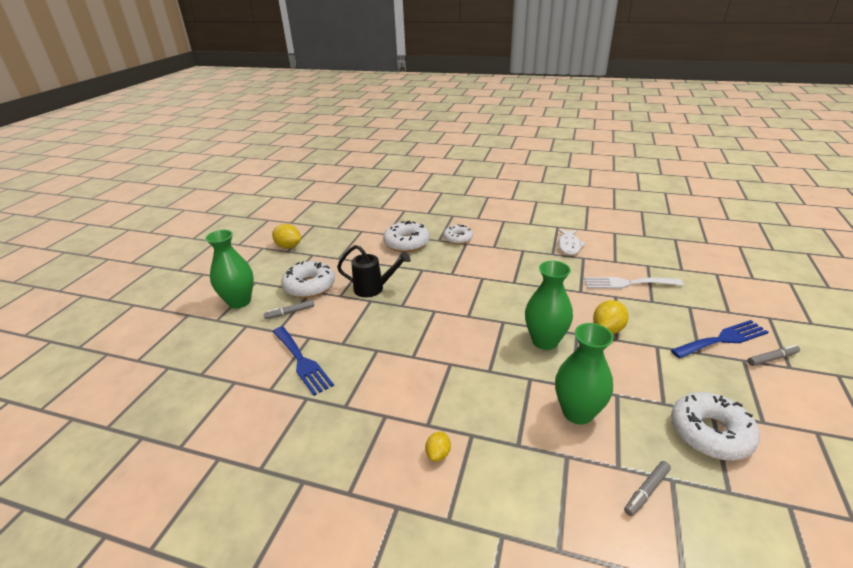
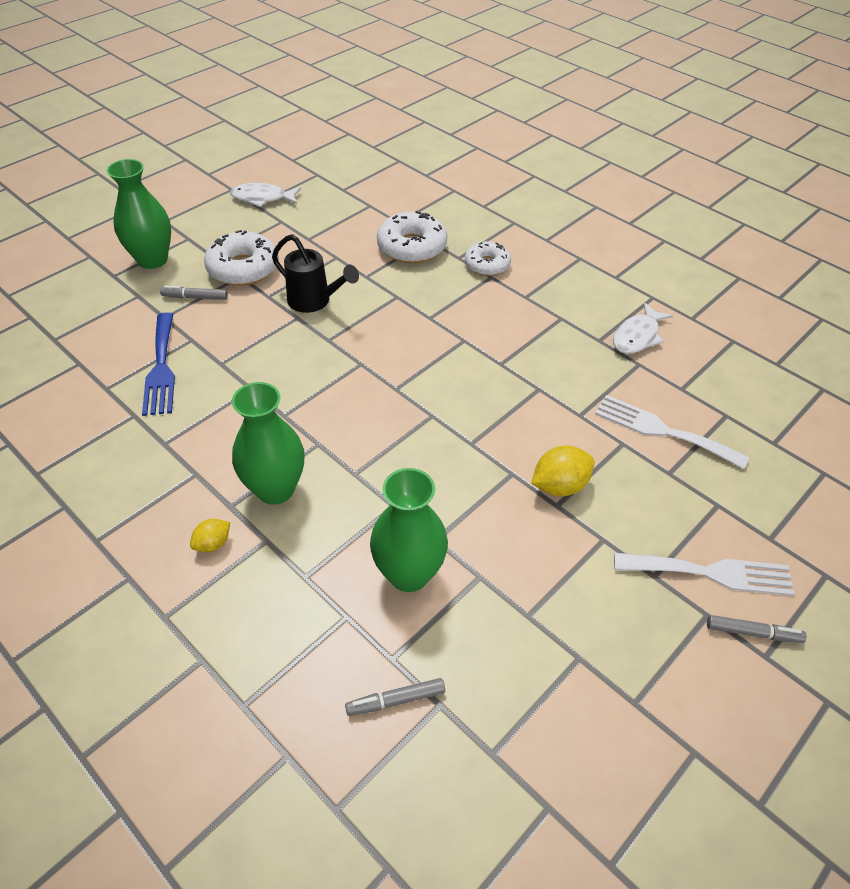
camera: 25 degrees right, 15 degrees up
(288, 246) = (262, 198): yellow lemon -> white fish
(545, 341) = (459, 465): green vase -> green vase (275, 489)
(710, 433) = (546, 679): white donut -> none
(722, 339) = (711, 573): blue fork -> white fork

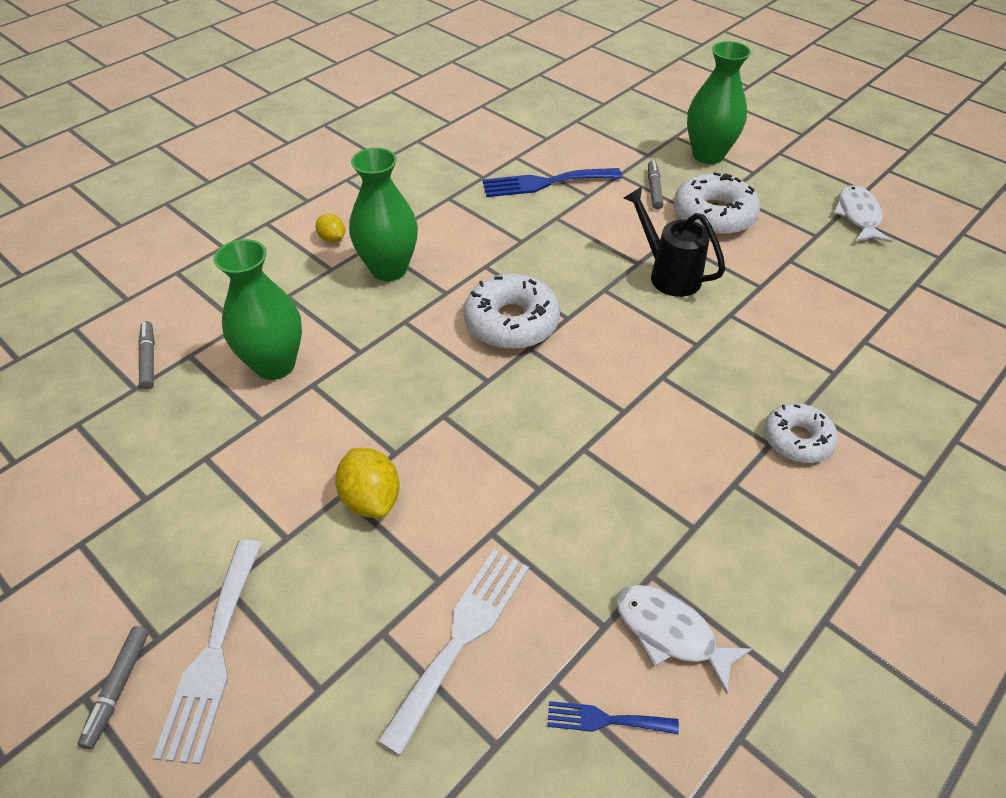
camera: 90 degrees right, 0 degrees up
(314, 302) = (668, 274): black watering can -> black watering can turned 105 degrees clockwise
(412, 247) = (809, 356): white donut -> white donut (511, 322)
(698, 368) = (605, 720): none -> blue fork

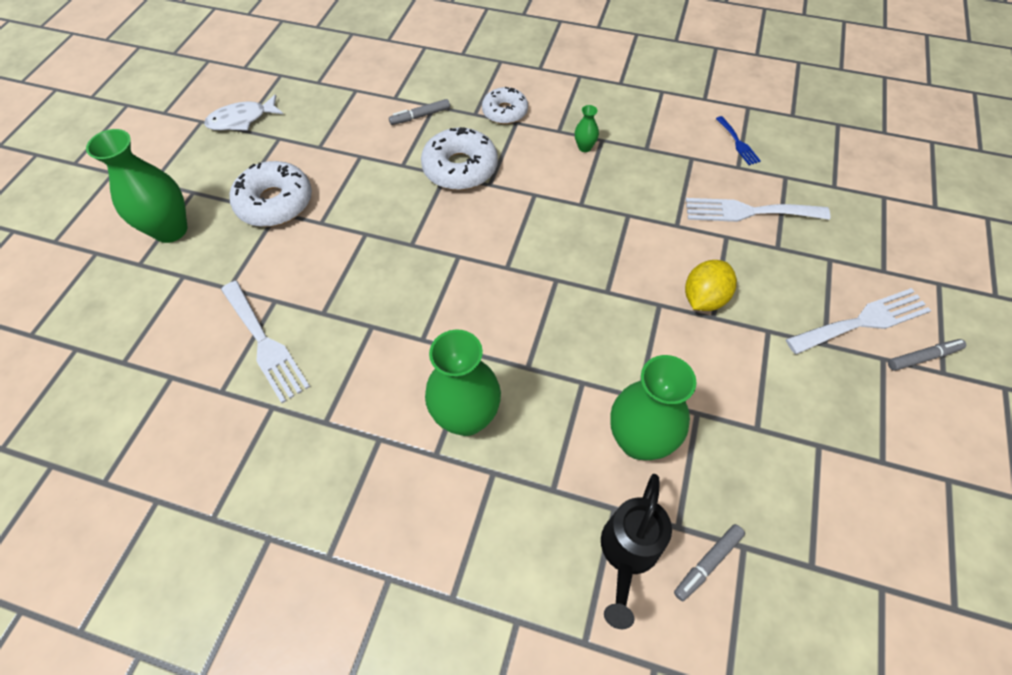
camera: 115 degrees left, 10 degrees up
(332, 239) = (446, 501): yellow lemon -> none
(511, 322) = (485, 290): white donut -> white donut (460, 168)
(545, 183) = (265, 344): blue fork -> white fork
(654, 189) = (246, 253): grey marker -> grey marker (420, 116)
(668, 274) = (371, 210): black watering can -> black watering can (627, 554)
(670, 633) = (674, 133): white fish -> none
(686, 499) = (584, 147): none -> green vase

